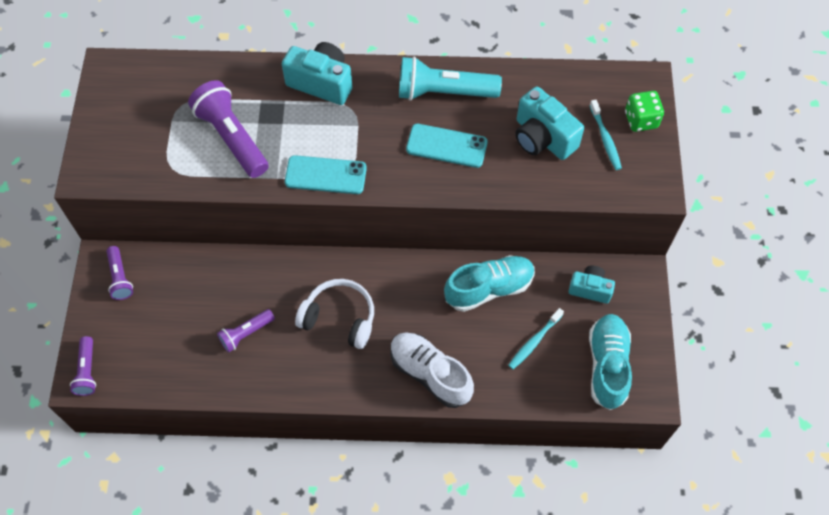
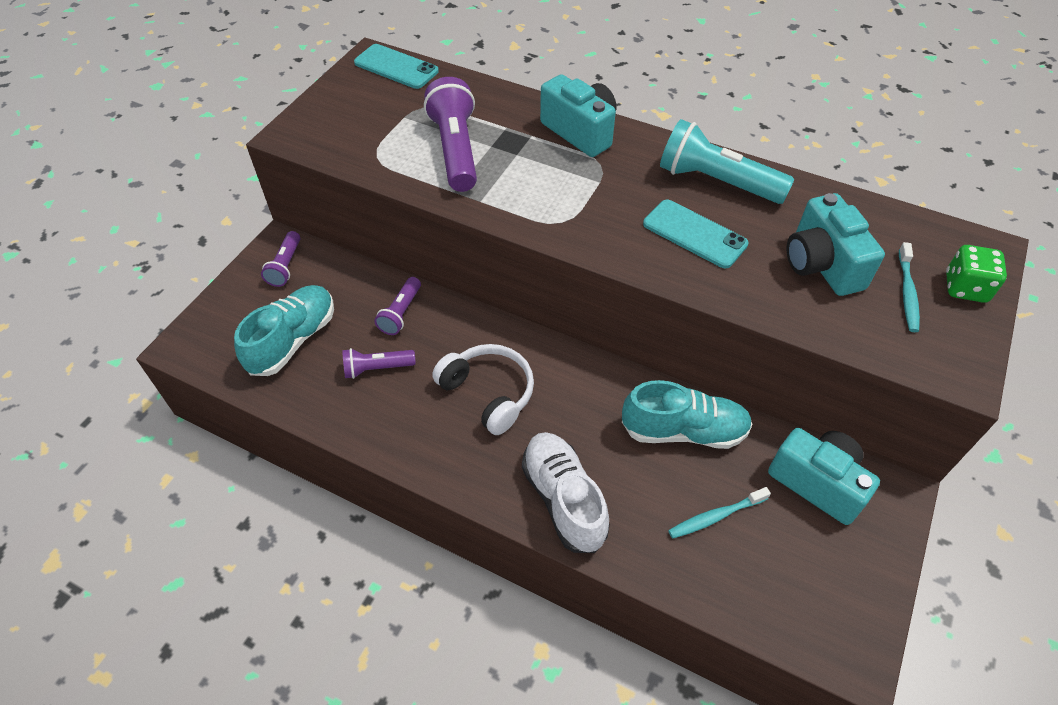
camera: 25 degrees right, 10 degrees down
(87, 371) = (195, 340): purple flashlight -> purple flashlight (401, 313)
(325, 175) = (536, 216): turquoise phone -> turquoise phone (396, 67)
(590, 289) = (817, 483): turquoise camera -> turquoise camera, size x1.58
(607, 365) = (806, 589): turquoise shoe -> turquoise shoe (293, 340)

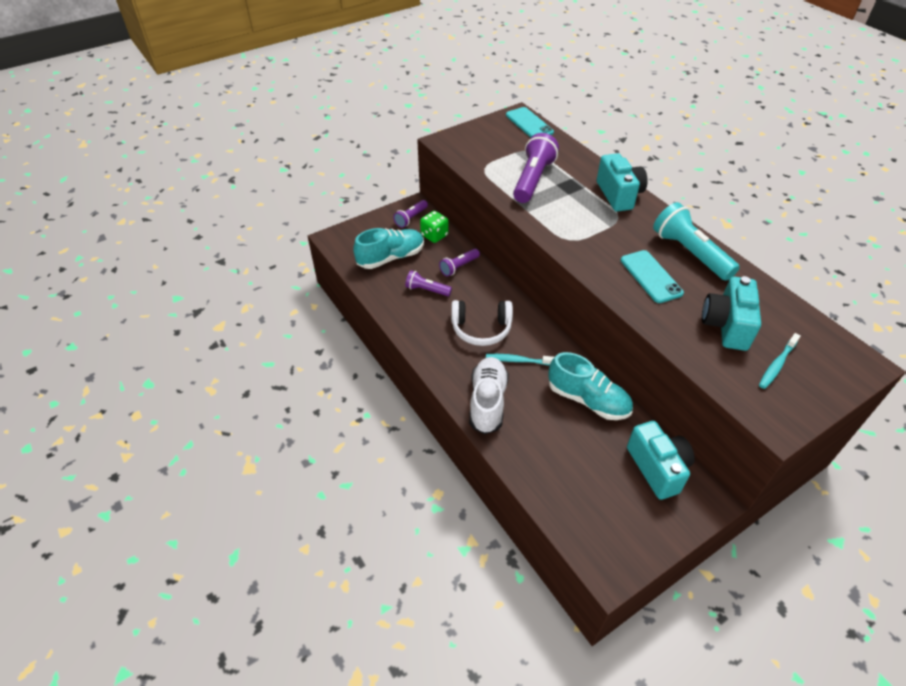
camera: 30 degrees right, 5 degrees down
(488, 393) = (481, 329): white headphones -> white headphones turned 105 degrees clockwise
(715, 516) = (575, 454): turquoise toothbrush -> turquoise toothbrush (518, 360)
(965, 288) = (825, 379): green dice -> green dice (434, 235)

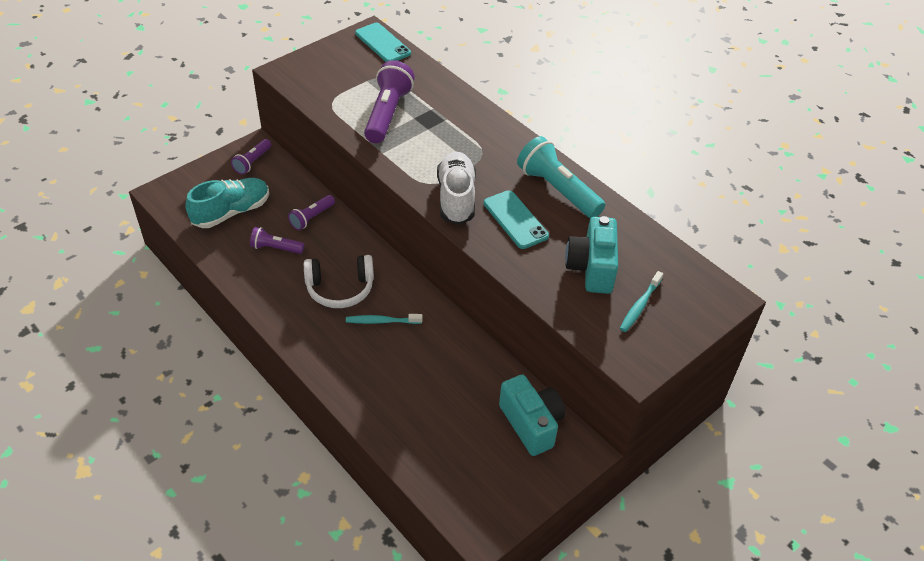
camera: 10 degrees left, 0 degrees up
(434, 235) = (281, 181): green dice -> none
(487, 402) = (349, 370): white shoe -> white shoe (456, 198)
(588, 400) = (459, 358): turquoise shoe -> none
(619, 195) = (483, 126): turquoise camera -> none

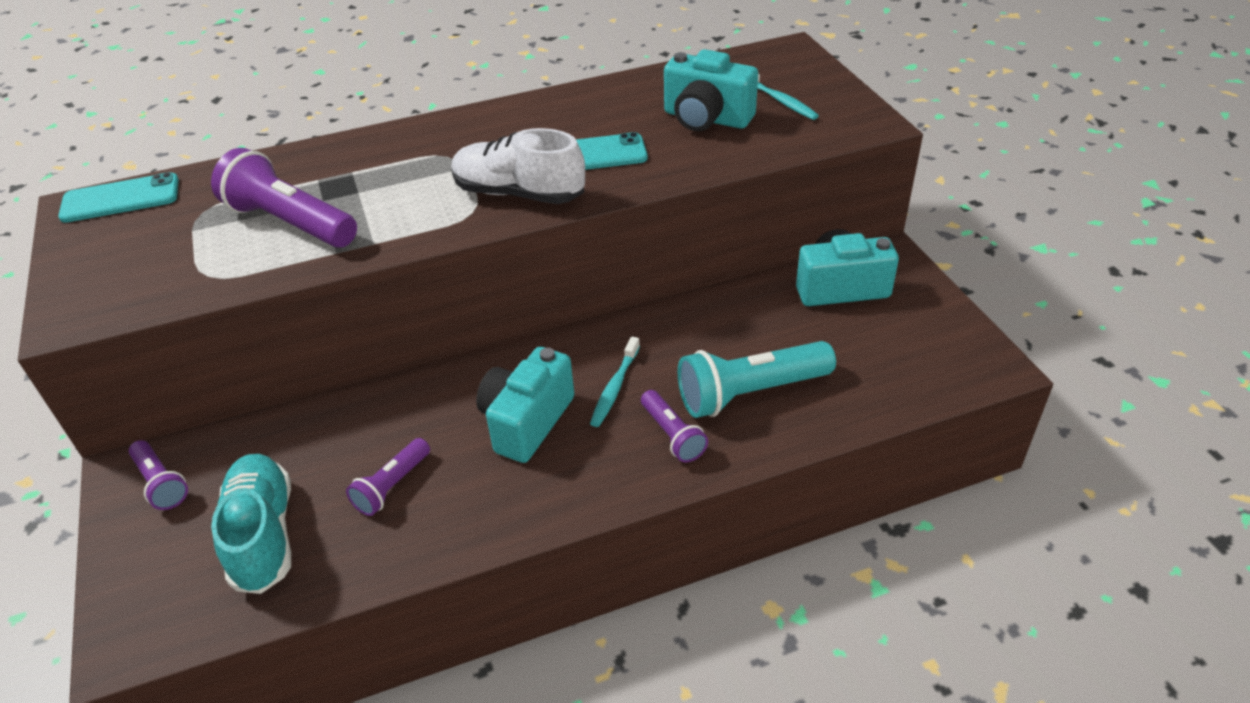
camera: 65 degrees left, 5 degrees down
(312, 218) = (355, 427): purple flashlight -> purple flashlight (672, 435)
(340, 288) = (527, 421): white headphones -> turquoise camera
(557, 190) = (559, 114): turquoise flashlight -> turquoise flashlight (750, 393)

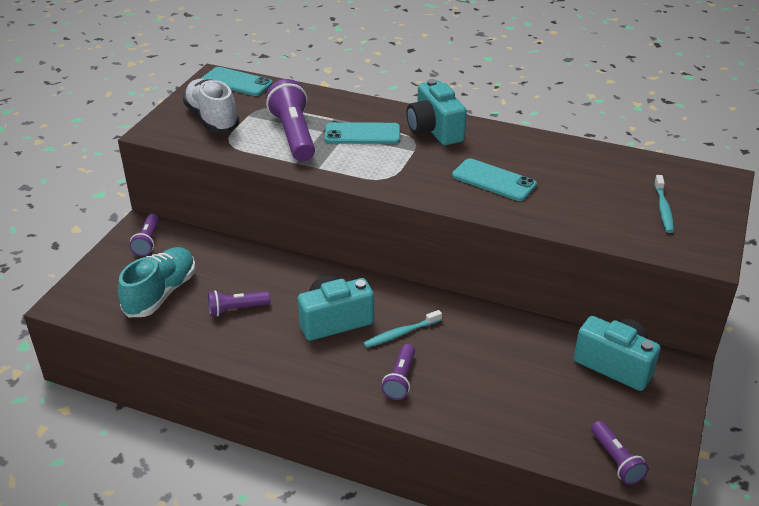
camera: 40 degrees right, 5 degrees down
(378, 179) = (362, 134): none -> turquoise phone
(519, 193) = (423, 181): white shoe -> white shoe (212, 119)
(706, 118) = (595, 195): turquoise camera -> turquoise camera (434, 130)
(750, 393) = (473, 387): turquoise flashlight -> none
(946, 373) = (616, 460): none -> purple flashlight

